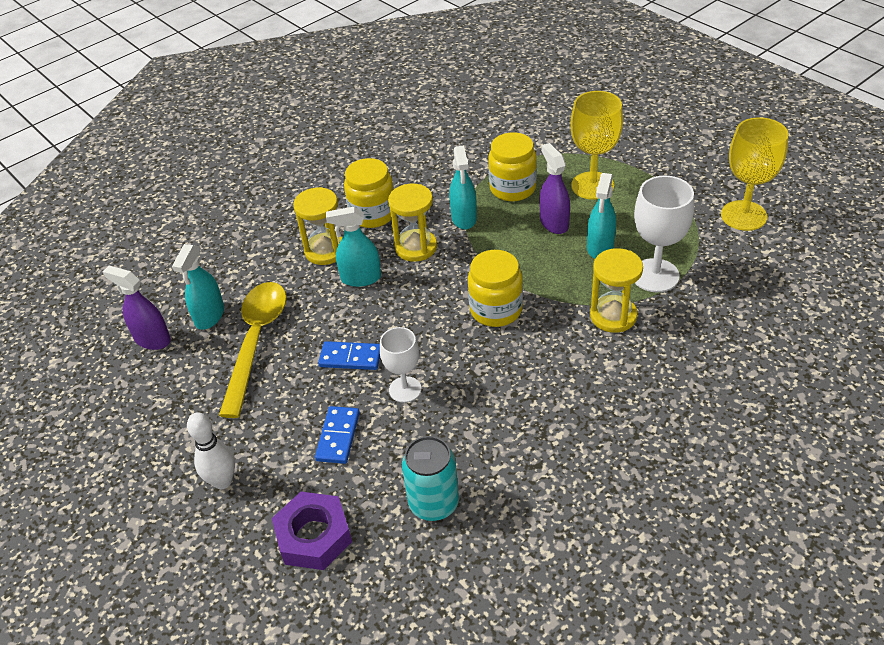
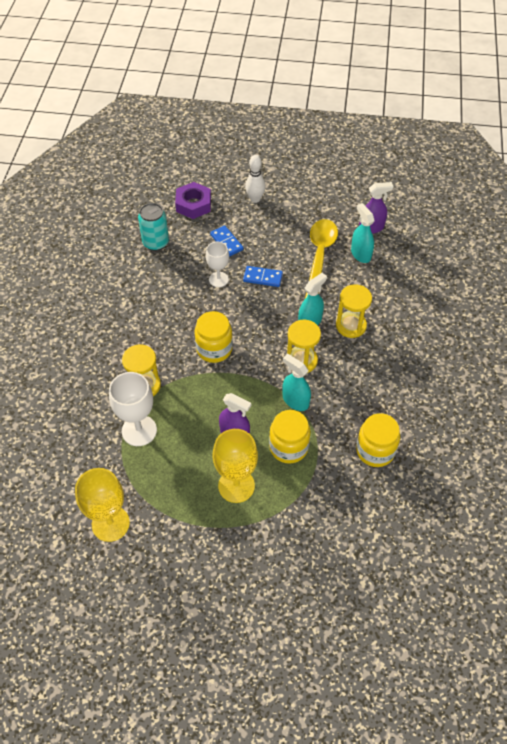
camera: 135 degrees right, 10 degrees up
(256, 341) = (319, 257): yellow spoon -> yellow spoon turned 135 degrees counterclockwise
(350, 358) = (262, 278): blue domino -> blue domino turned 45 degrees clockwise
(373, 214) = (355, 367): yellow jar -> yellow jar (375, 450)
(600, 247) = (189, 432): turquoise spray bottle -> none

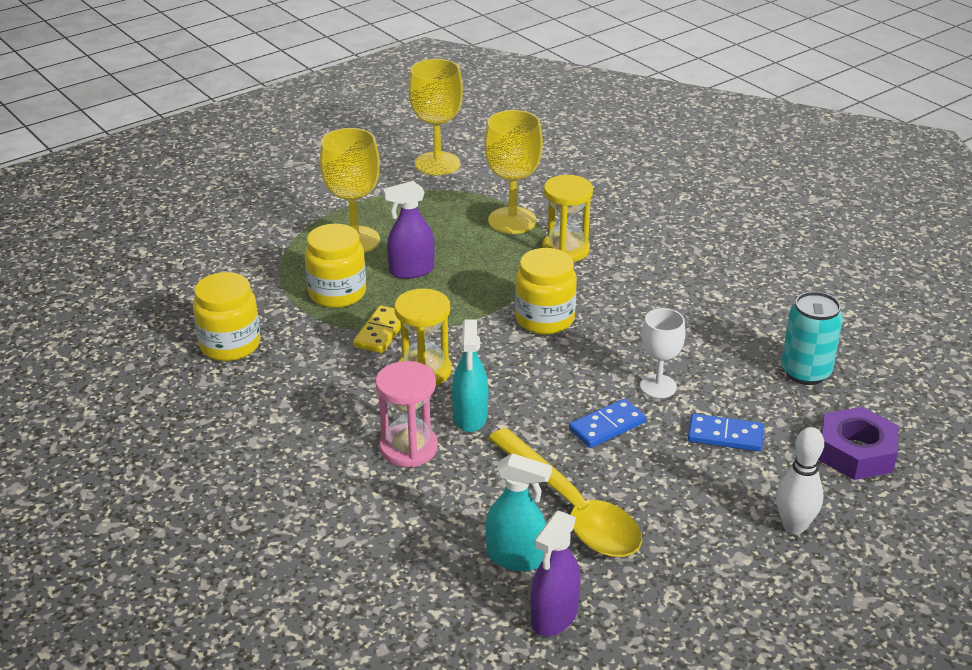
camera: 135 degrees right, 20 degrees down
(139, 430) = (512, 220): white goblet -> yellow goblet
(295, 401) = (381, 332): turquoise spray bottle -> yellow domino
(351, 326) = (408, 448): yellow hourglass -> pink hourglass

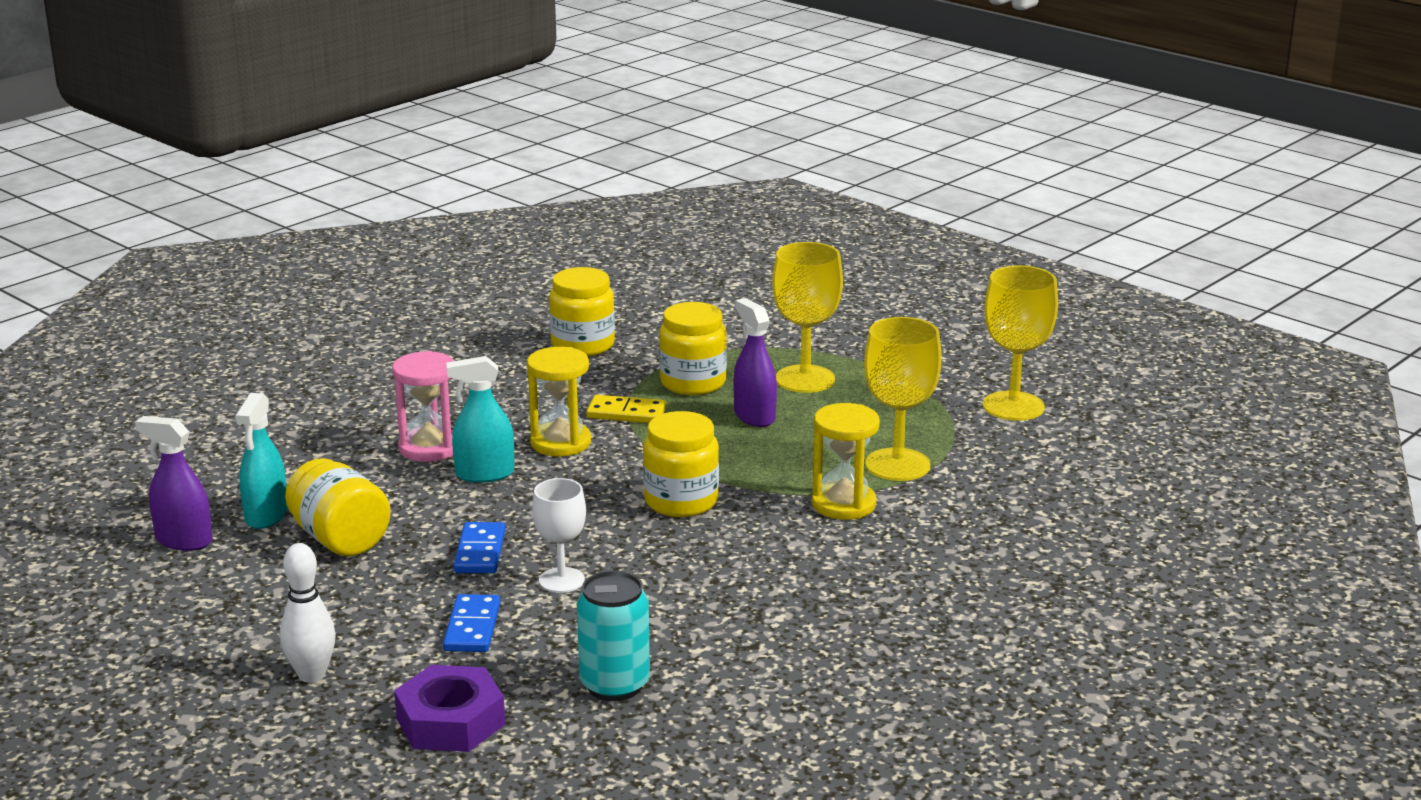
camera: 80 degrees right, 10 degrees down
(571, 508) = (340, 539): yellow spoon -> yellow jar
(607, 426) = (480, 552): blue domino -> blue domino turned 45 degrees clockwise

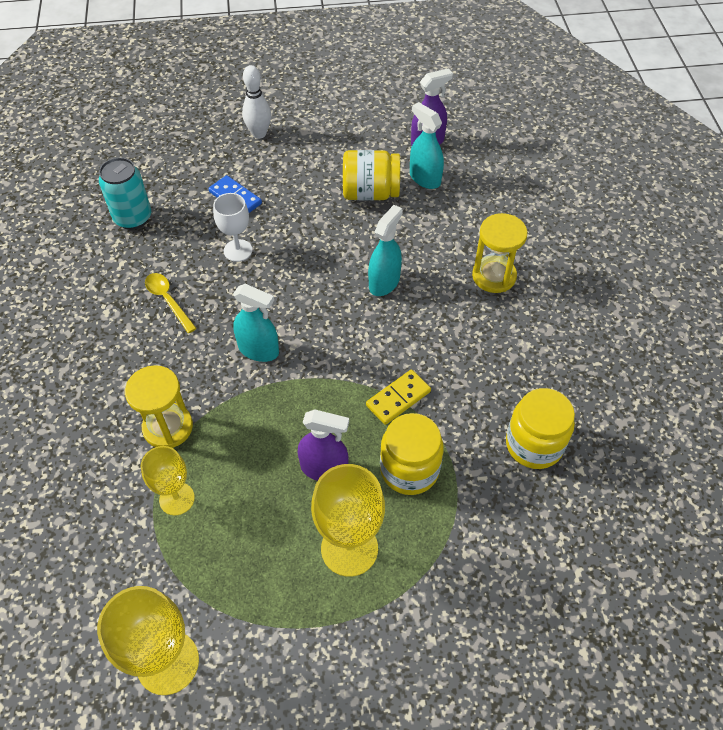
camera: 130 degrees right, 30 degrees up
(429, 448) = (442, 276): pink hourglass -> none
(451, 721) = (174, 156): purple nut -> none
(480, 552) = (300, 236): blue domino -> none
(560, 443) = (389, 339): yellow hourglass -> yellow hourglass (494, 276)
(681, 501) = (259, 350): yellow jar -> turquoise spray bottle
(702, 586) = (168, 300): none -> yellow spoon
(897, 465) = (177, 499): yellow goblet -> yellow goblet, size x0.63

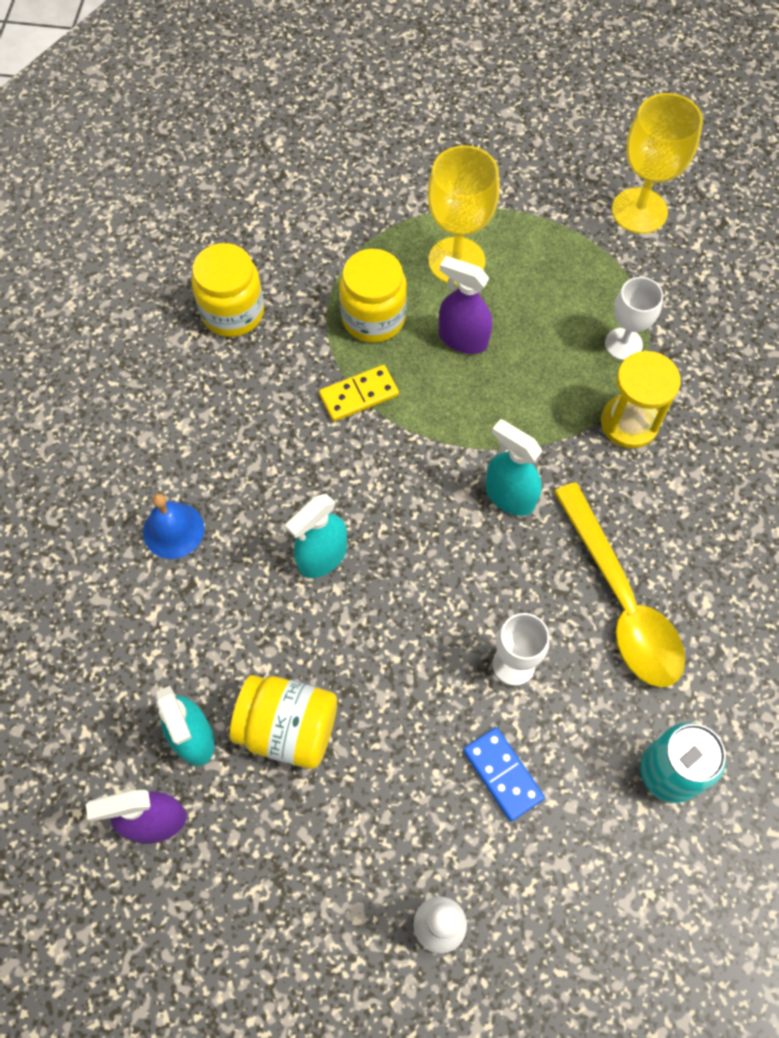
camera: 165 degrees left, 10 degrees up
(168, 300) = (620, 600): yellow spoon -> yellow spoon, size x1.96
(177, 499) = (623, 344): yellow goblet -> white goblet
(494, 276) = (173, 530): yellow hourglass -> blue bell

